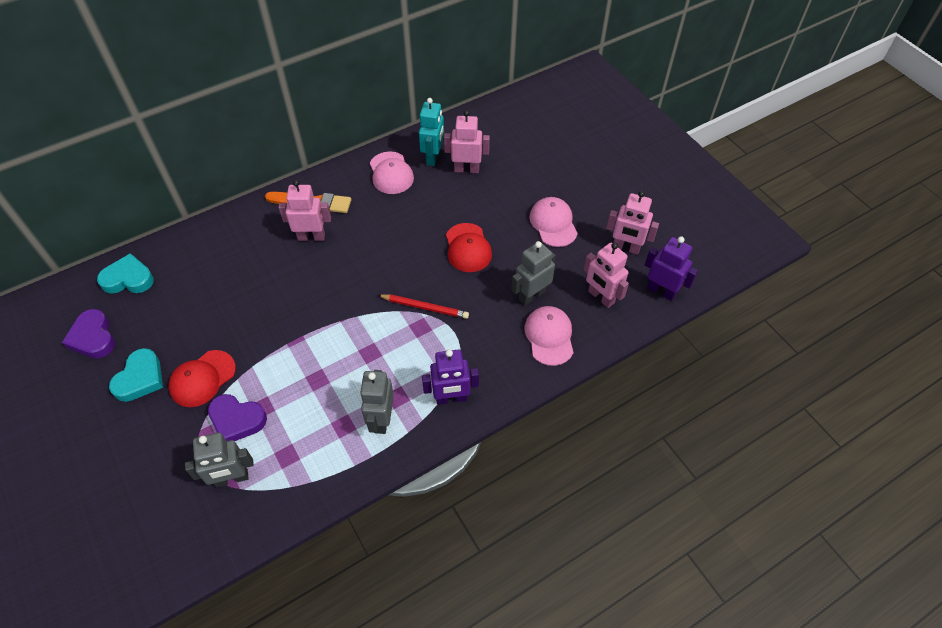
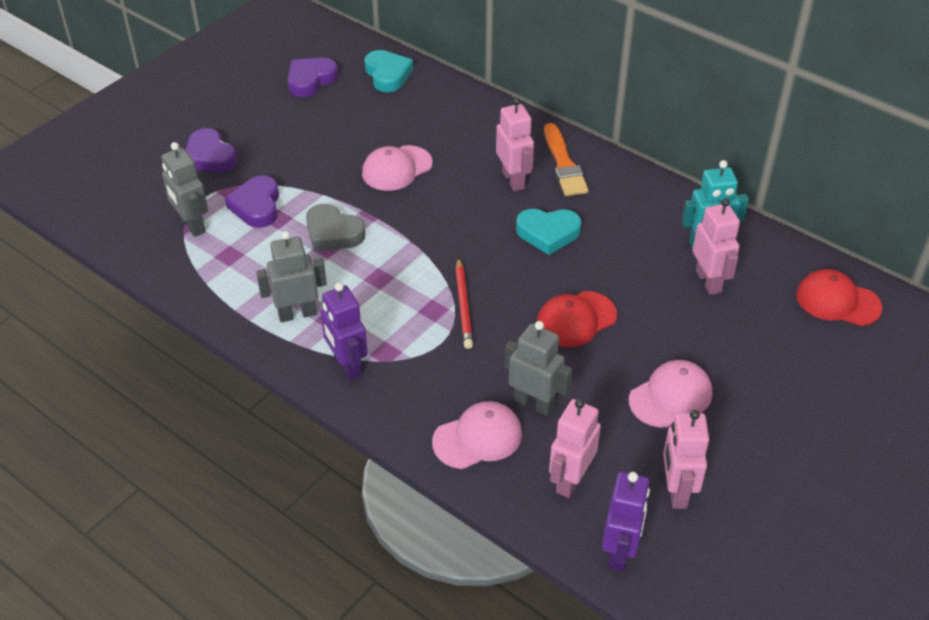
camera: 70 degrees right, 10 degrees down
(140, 378) = (278, 126): turquoise heart -> turquoise heart (548, 233)
(145, 444) = (209, 156): none -> purple heart
(202, 378) = (294, 166): red cap -> red cap (837, 301)
(302, 371) = (333, 233): none -> grey heart
(391, 173) = (653, 214): pink cap -> pink cap (397, 168)

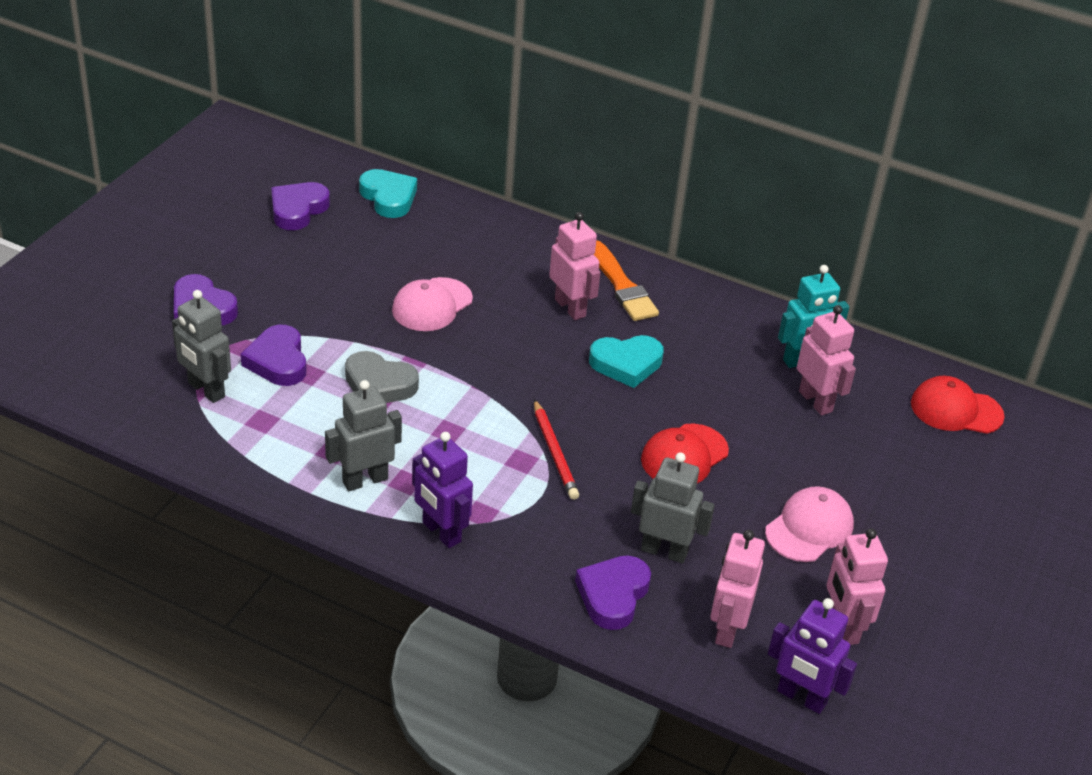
camera: 15 degrees left, 5 degrees down
(478, 438) = (613, 595): pink cap -> purple heart
(620, 552) = (801, 698): purple robot -> purple robot turned 120 degrees clockwise

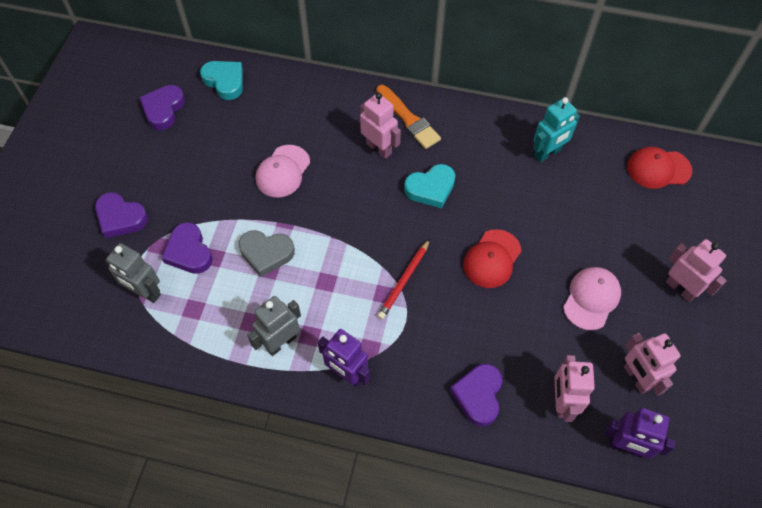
camera: 10 degrees left, 20 degrees up
(554, 452) = (404, 280): red pencil -> red pencil turned 60 degrees clockwise
(664, 551) = (501, 347): grey robot -> none
(816, 401) = (565, 186): pink robot -> pink robot (680, 288)

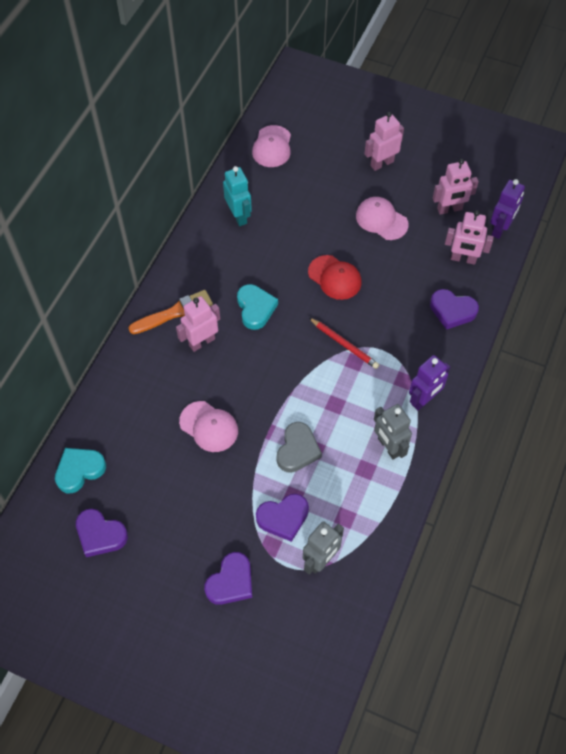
camera: 80 degrees left, 0 degrees up
(658, 169) = (272, 147): red cap -> pink cap

